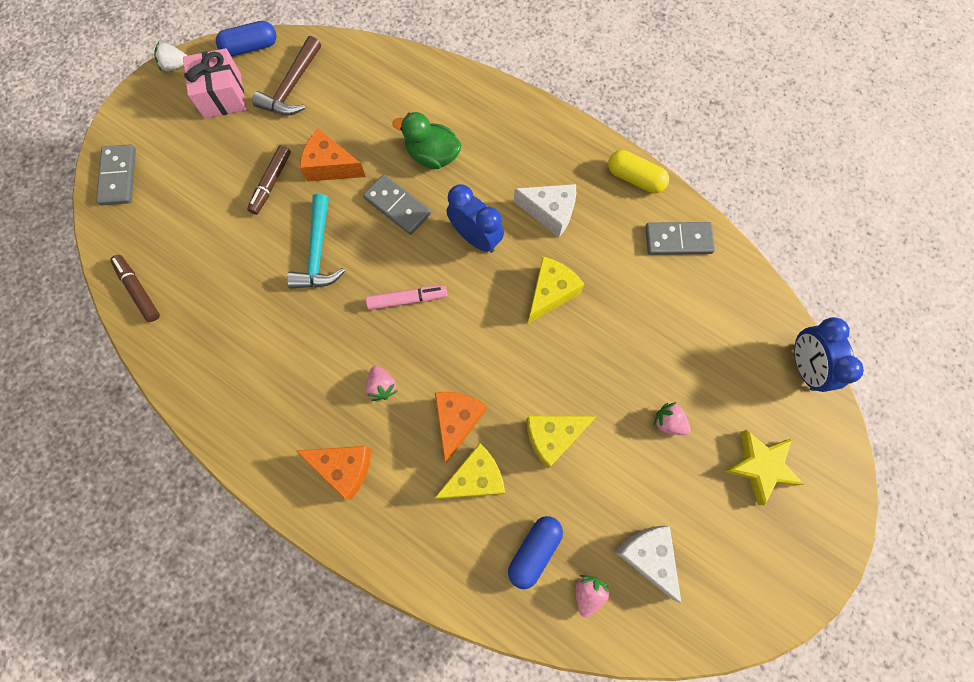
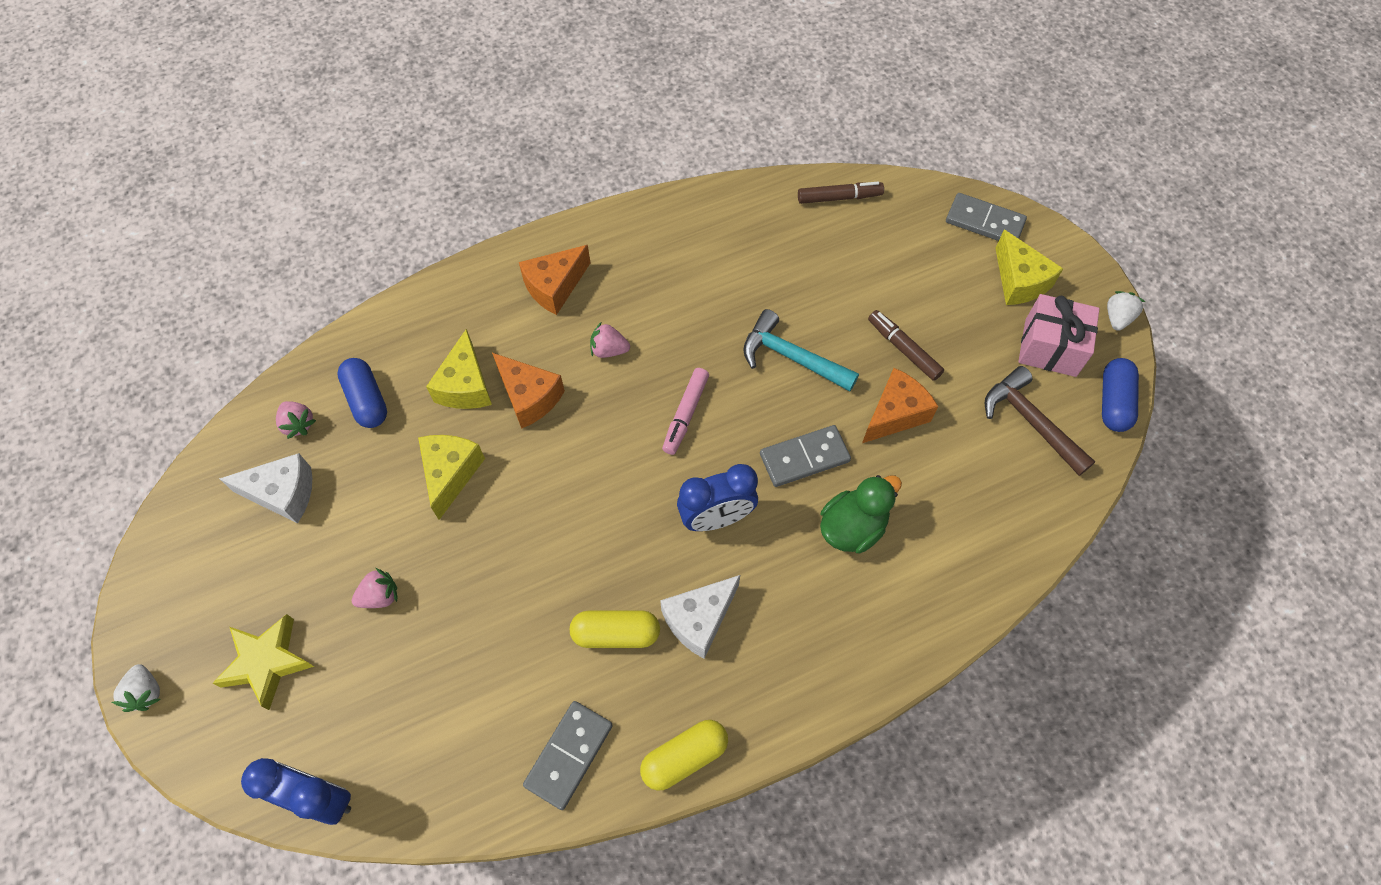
camera: 120 degrees right, 10 degrees down
(550, 293) = (600, 561): yellow cheese -> yellow cheese (1019, 281)
(591, 255) = (616, 634): none -> yellow capsule
(836, 536) = (146, 692): none -> white strawberry

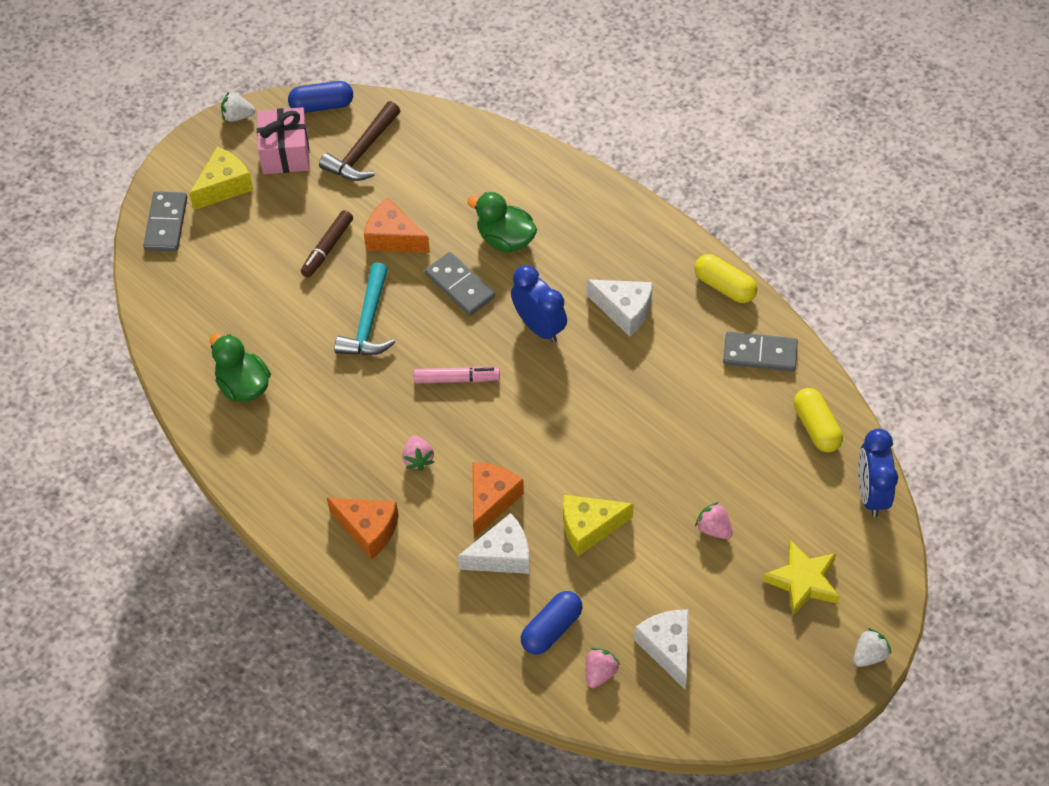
camera: 110 degrees left, 5 degrees down
(465, 385) = (502, 555): yellow cheese -> white cheese
(616, 634) = (661, 358): yellow capsule -> yellow capsule (816, 427)
(761, 234) = (243, 385): none -> green duck
(839, 198) = (176, 338): brown marker -> none

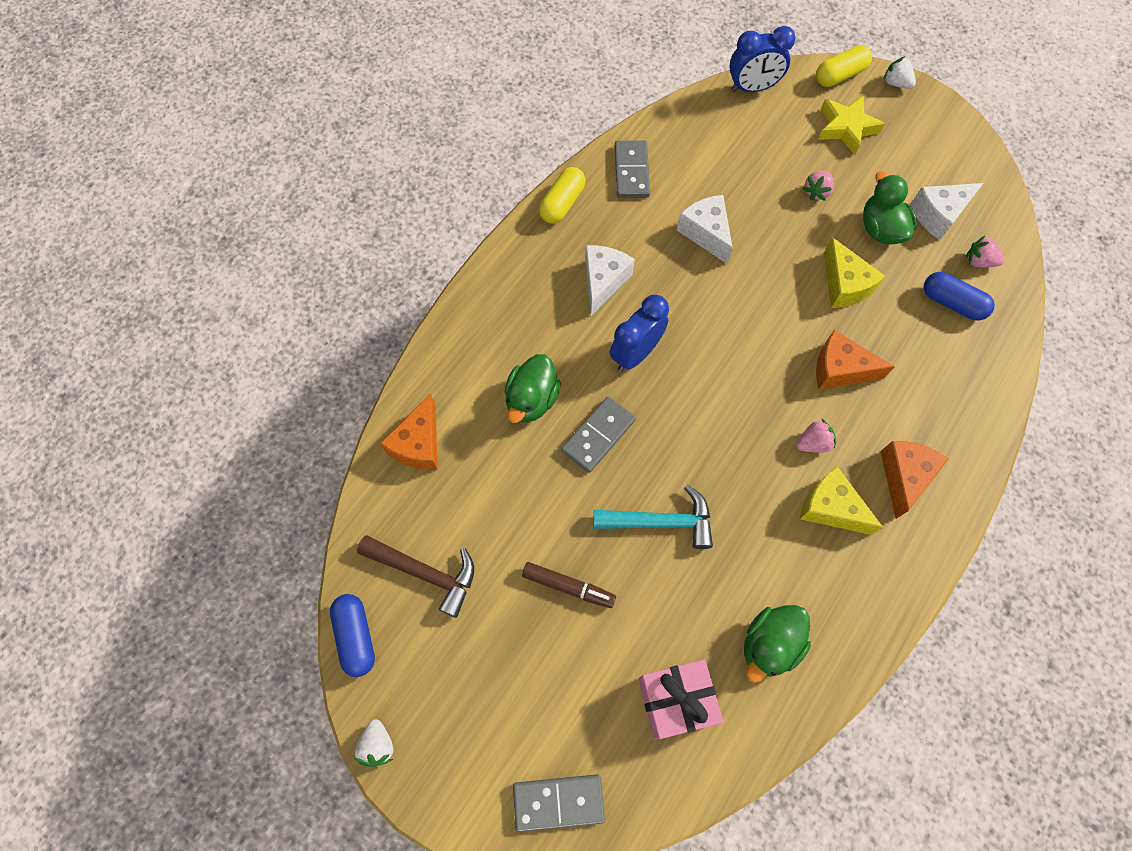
camera: 100 degrees left, 10 degrees up
(224, 186) = (492, 736): yellow cheese -> yellow cheese (830, 508)
(285, 153) = (433, 667): pink gift -> pink gift (675, 700)
(393, 238) = (545, 515): orange cheese -> orange cheese (419, 444)
(457, 379) = (712, 421): pink marker -> none
(502, 555) = (894, 352): white cheese -> white cheese (706, 233)
(655, 582) = (880, 229): none -> green duck
(816, 427) = (698, 127): yellow capsule -> yellow capsule (839, 75)

